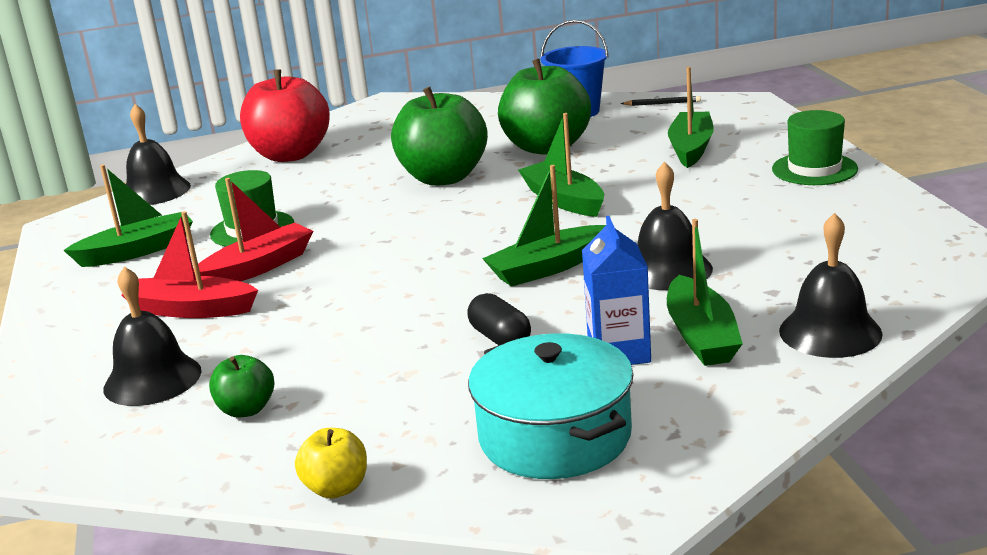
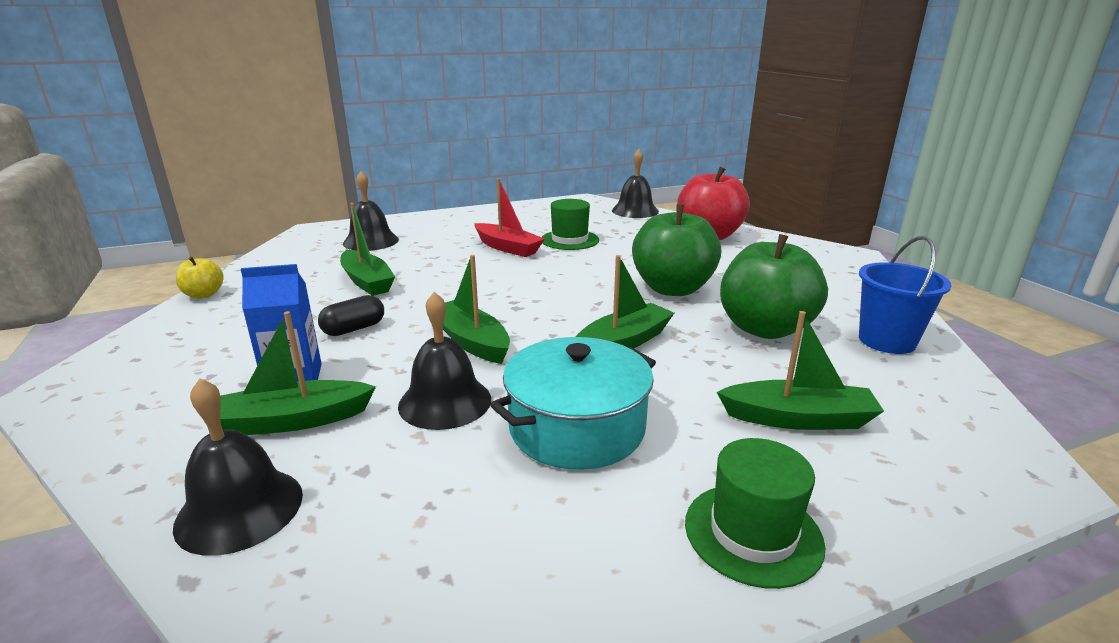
camera: 80 degrees right, 0 degrees up
(137, 251) = (541, 218): green boat -> green boat (367, 282)
(192, 310) = (453, 239): red boat -> none
(246, 409) = (316, 265): green apple -> none
(555, 436) = (190, 356): turquoise pot -> turquoise pot (577, 427)
(662, 103) = (961, 397): black pencil -> none

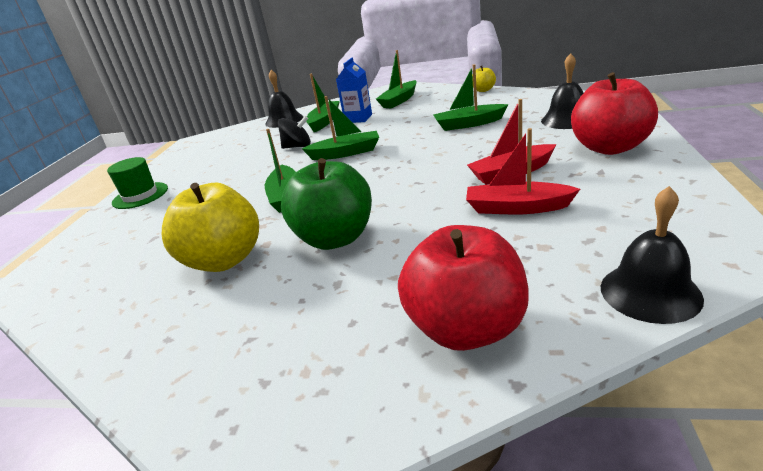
camera: 125 degrees right, 5 degrees up
(354, 329) = (396, 125): black capsule -> none
(445, 402) = (297, 146): black bell -> black spinning top
(448, 225) = (609, 148): none -> red apple
(569, 240) = (516, 208): green hat -> red boat
(577, 427) = (238, 172): turquoise pot -> none
(764, 329) = (224, 260): green apple -> yellow apple
(798, 418) = (152, 230): green boat -> green boat (399, 100)
(886, 341) = (126, 318): blue bucket -> none

